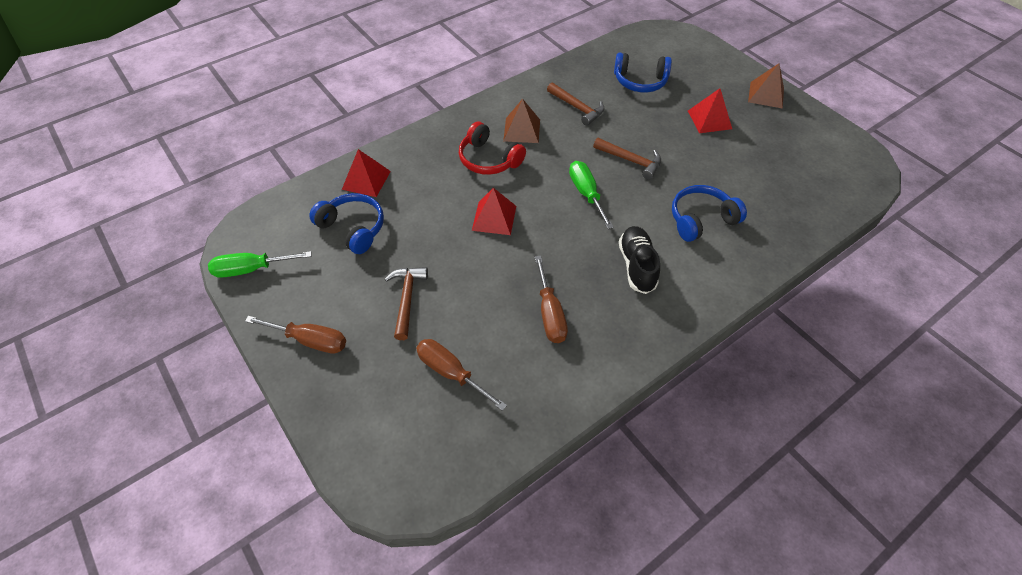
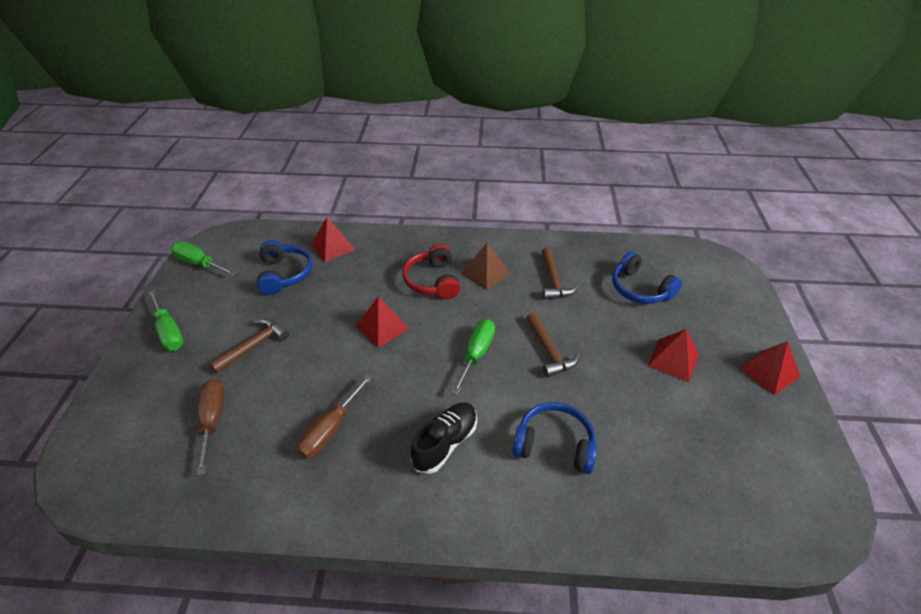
camera: 40 degrees right, 10 degrees down
(310, 340) = (169, 332): brown screwdriver -> green screwdriver
(766, 95) = (769, 371): brown pyramid -> red pyramid

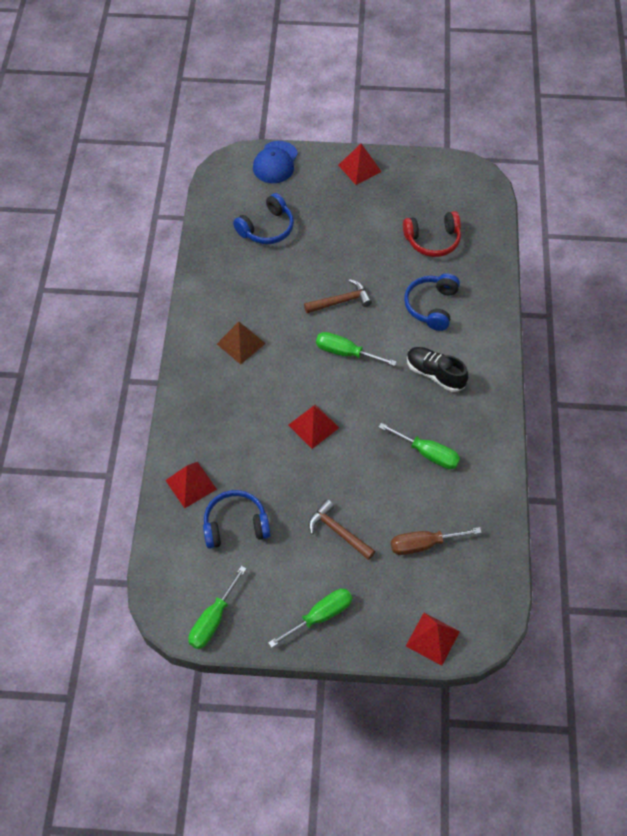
camera: 90 degrees left, 15 degrees up
(330, 430) = (427, 453): brown screwdriver -> green screwdriver
(433, 281) = (251, 387): red headphones -> red headphones (432, 240)
(553, 281) = (254, 290): brown hammer -> none
(673, 360) = (349, 222): red pyramid -> red pyramid (432, 638)
(740, 294) = (275, 162): none -> blue cap

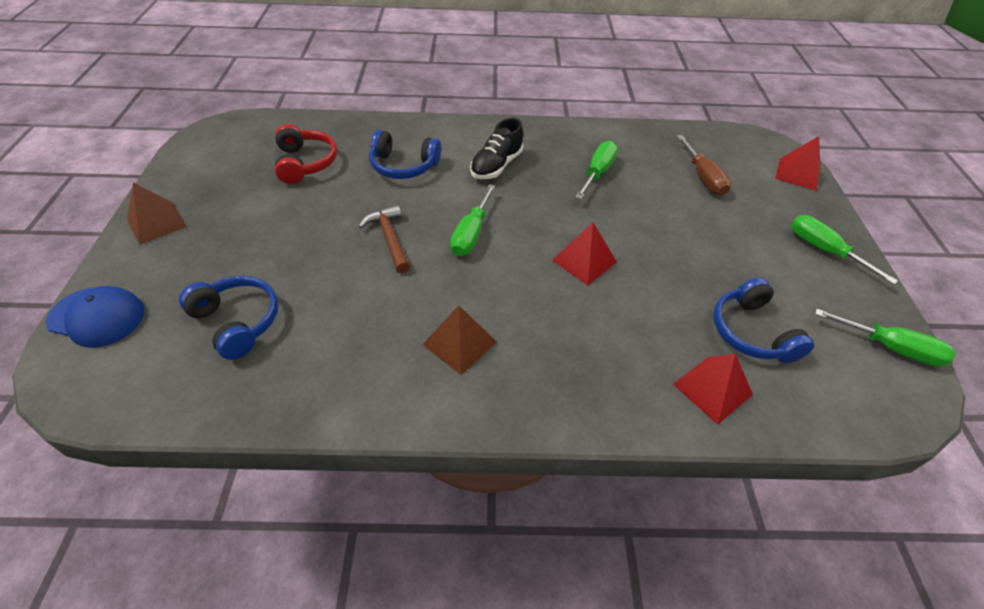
camera: 95 degrees left, 10 degrees down
(338, 531) = (717, 238): brown hammer -> none
(359, 168) = (156, 223): red pyramid -> brown pyramid

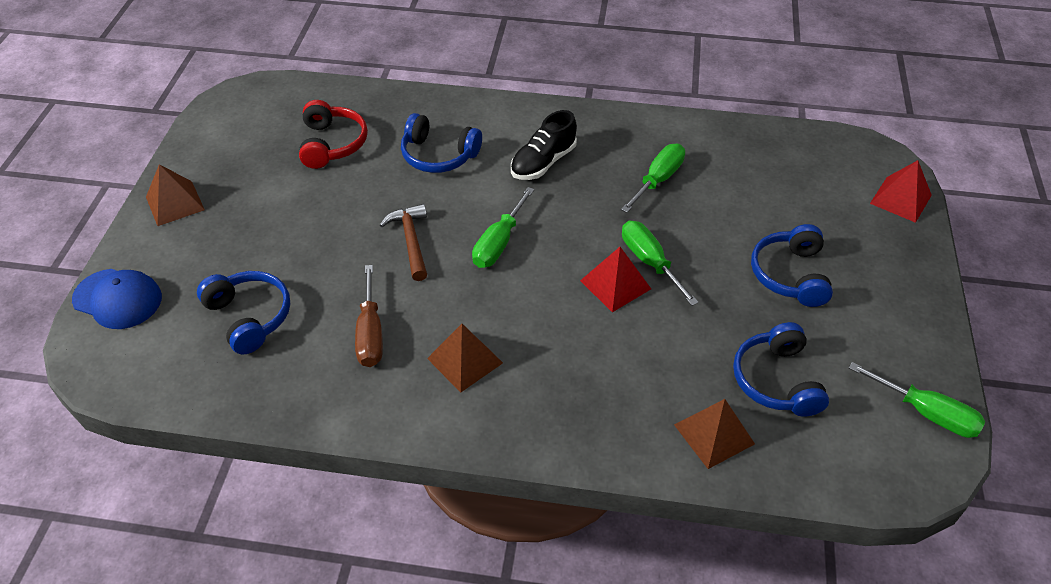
camera: 10 degrees right, 0 degrees up
(703, 177) = (782, 195): brown screwdriver -> brown screwdriver (370, 333)
(712, 389) = (714, 434): red pyramid -> brown pyramid
(731, 240) = (790, 275): none -> blue headphones
(824, 250) = (895, 296): green screwdriver -> green screwdriver (650, 262)

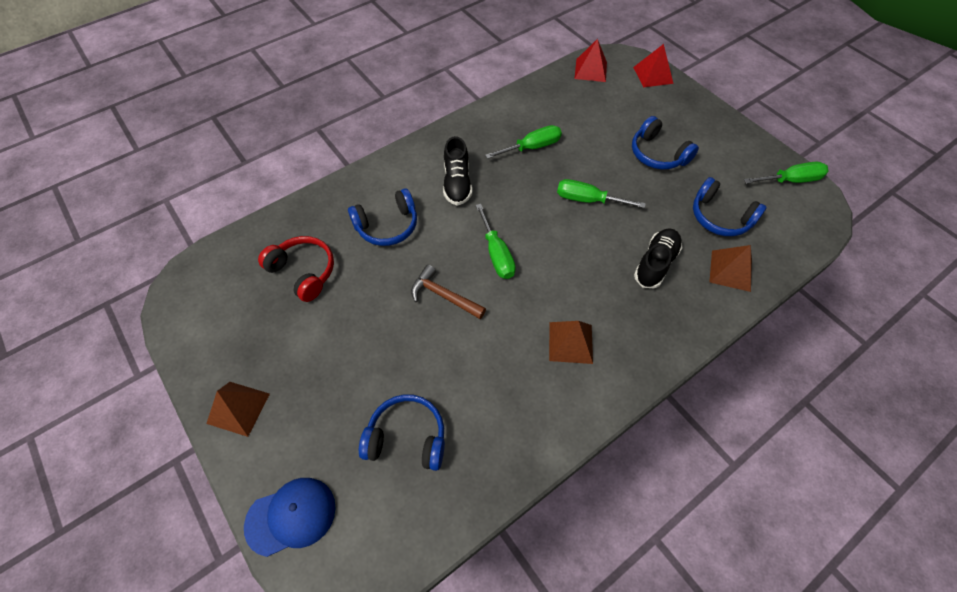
camera: 45 degrees left, 10 degrees up
(370, 333) = (497, 376): brown screwdriver -> none
(615, 284) = (588, 227): red pyramid -> red pyramid (590, 70)
(639, 365) = (655, 264): none -> black shoe
(658, 180) = (532, 147): green screwdriver -> green screwdriver turned 75 degrees clockwise

